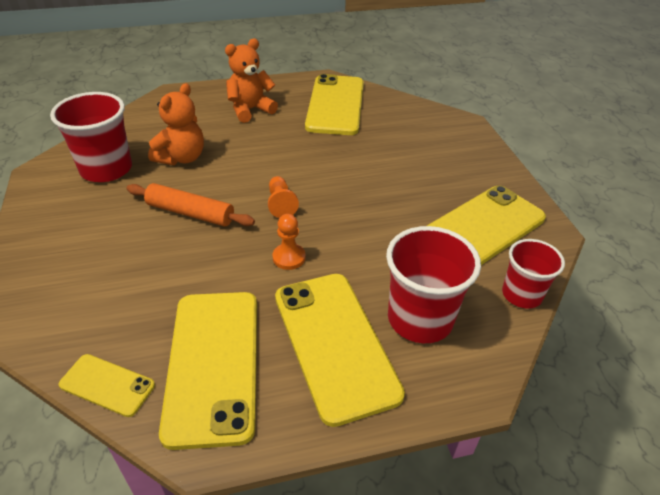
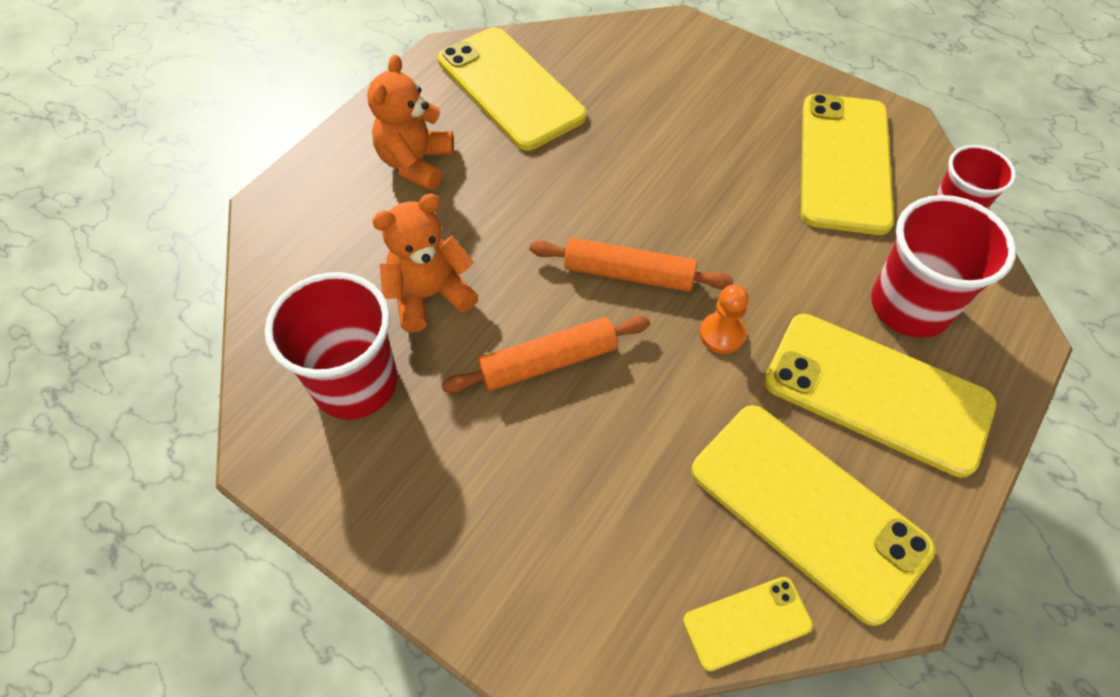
camera: 40 degrees left, 15 degrees up
(182, 158) = (429, 295): orange teddy bear -> orange teddy bear turned 105 degrees counterclockwise
(281, 204) = (628, 274): orange pawn -> orange rolling pin

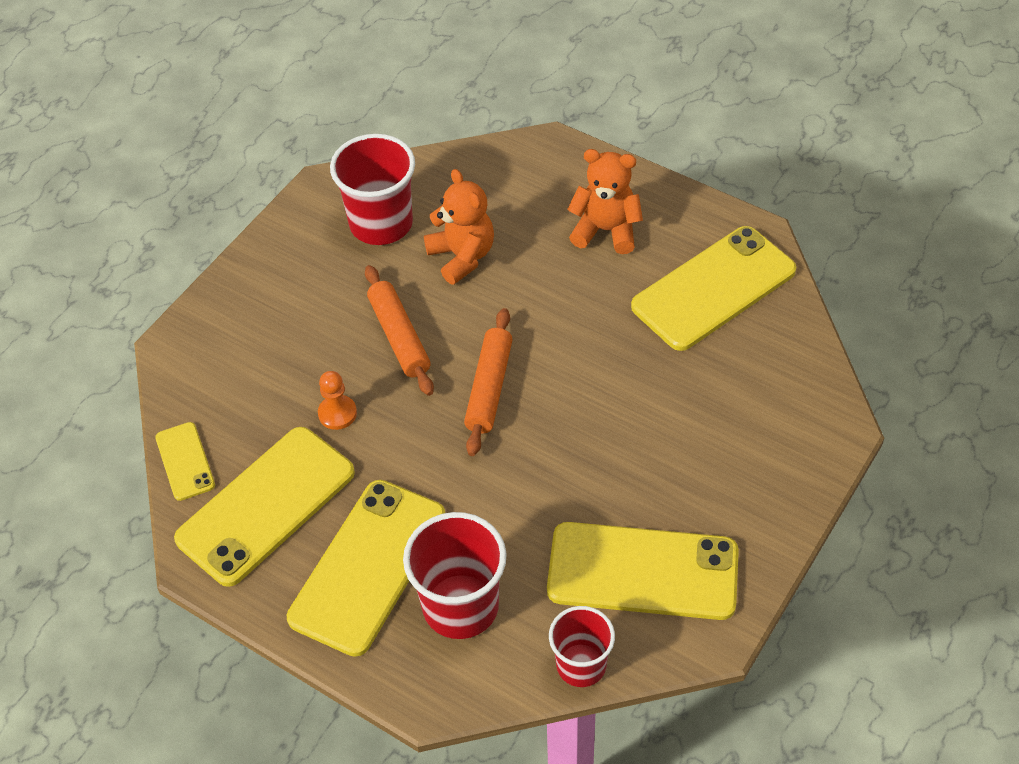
camera: 90 degrees right, 5 degrees down
(722, 334) = (427, 455): orange pawn -> orange pawn (337, 413)

